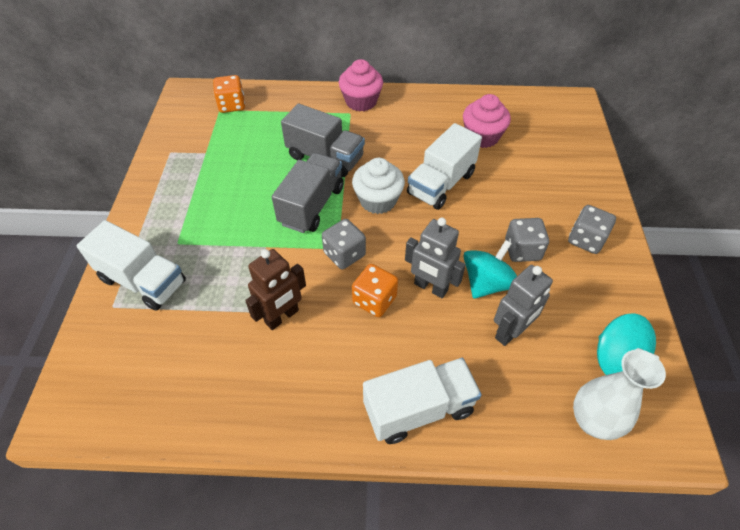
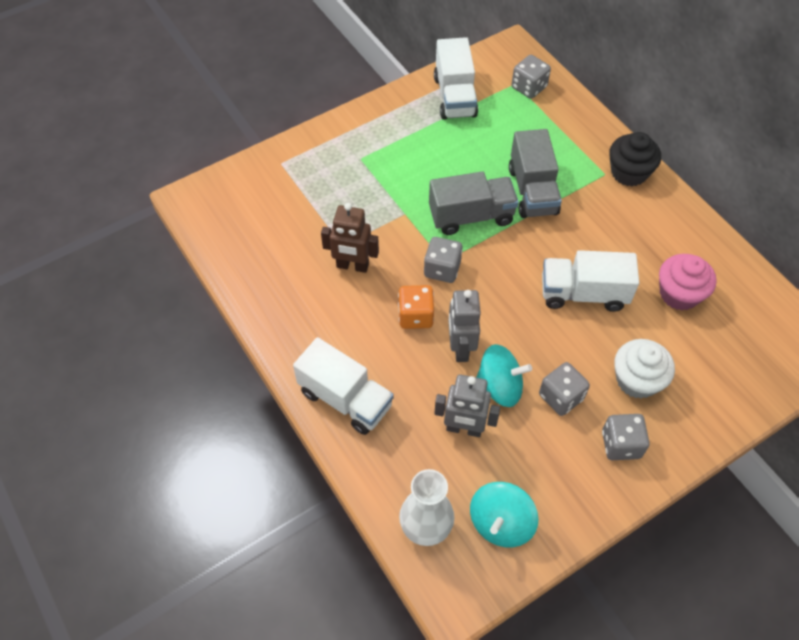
camera: 55 degrees right, 5 degrees up
(143, 281) = (313, 164): white truck -> white truck (455, 97)
(232, 105) = (529, 87): orange dice -> grey dice
(361, 101) = (629, 172): pink cupcake -> black cupcake
(378, 200) = (519, 258): white cupcake -> white cupcake (637, 380)

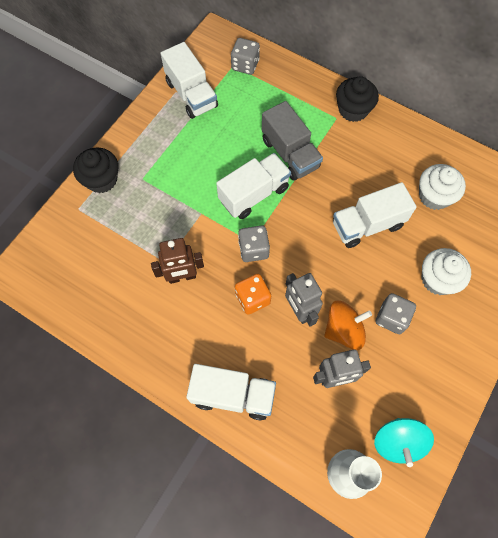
camera: 25 degrees left, 10 degrees up
(318, 144) = (101, 179): none -> black cupcake
(471, 216) = (254, 194): grey truck -> white truck
(499, 387) = (343, 330): turquoise spinning top -> orange spinning top
(621, 444) = (451, 337): grey dice -> none
(679, 294) = (434, 196): pink cupcake -> white cupcake

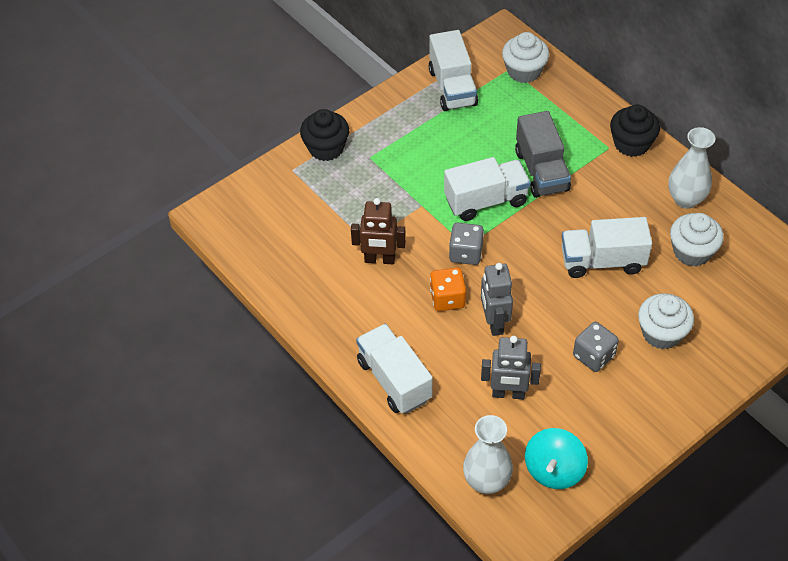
camera: 20 degrees right, 15 degrees down
(233, 395) = (394, 380): white truck -> white truck turned 150 degrees counterclockwise
(245, 65) = (524, 71): grey dice -> white cupcake
(343, 330) = (536, 353): orange spinning top -> none
(412, 149) = (685, 199): none -> white vase

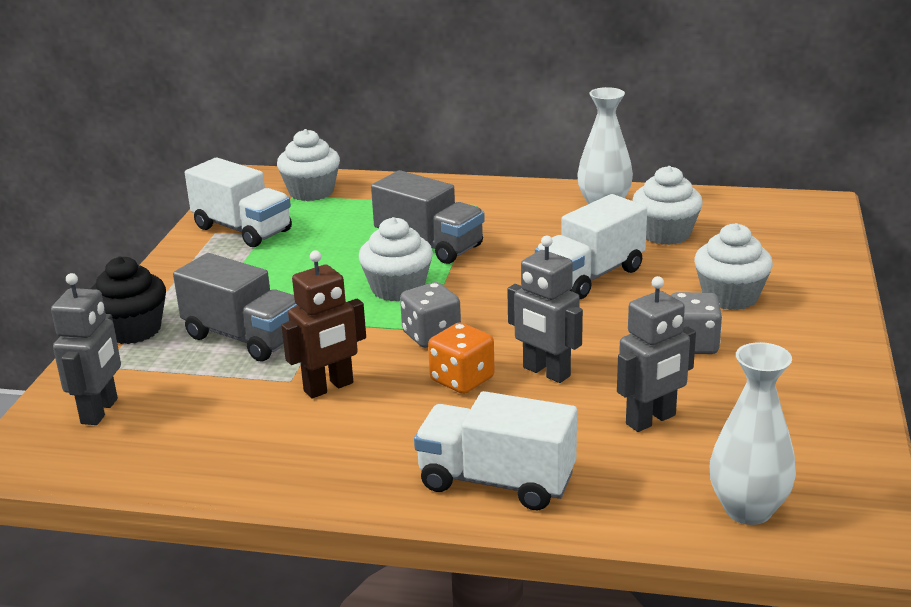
camera: 40 degrees left, 25 degrees down
(265, 205) = (100, 411): none -> grey robot
(373, 191) = (244, 337): none -> grey truck
(486, 201) = (398, 289): white truck -> white cupcake
(554, 470) = (802, 455): turquoise spinning top -> none
(631, 144) = (496, 194): black cupcake -> none

